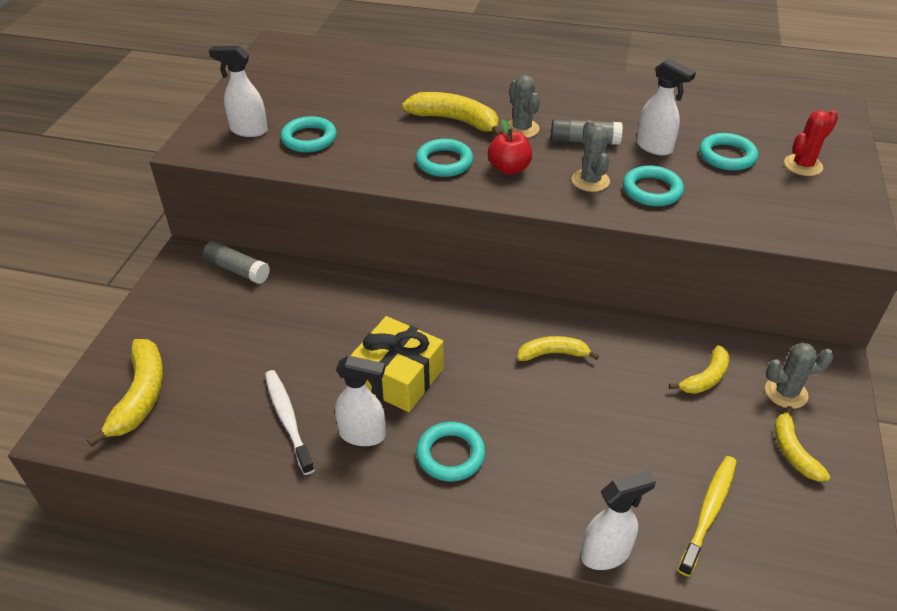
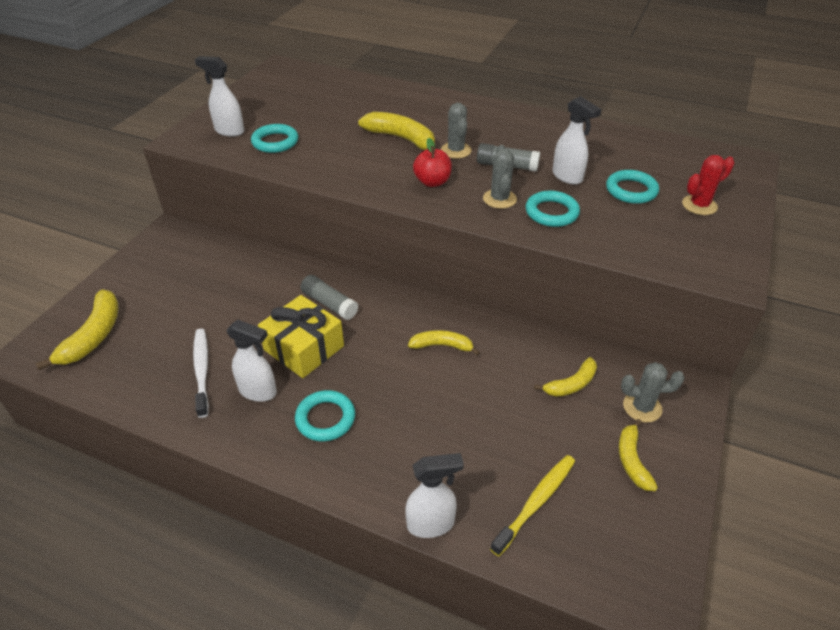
camera: 10 degrees right, 0 degrees up
(237, 270) = (204, 245): grey glue stick -> grey glue stick (329, 304)
(444, 162) = (379, 171): turquoise ring -> none

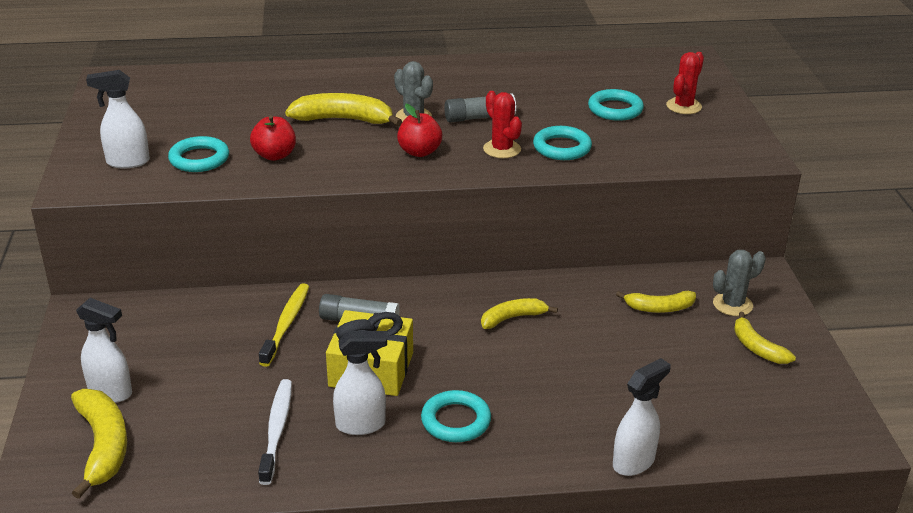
camera: 30 degrees left, 10 degrees down
(202, 370) = (277, 430): white toothbrush -> white toothbrush turned 45 degrees clockwise
(326, 154) = (275, 155): none -> red apple
(499, 199) = (502, 149): grey cactus -> red cactus
(536, 502) = (707, 409): yellow toothbrush -> yellow toothbrush (286, 324)
(567, 177) = (547, 112): white spray bottle -> white spray bottle (111, 392)
(571, 384) = (659, 308): yellow banana -> yellow banana turned 60 degrees clockwise

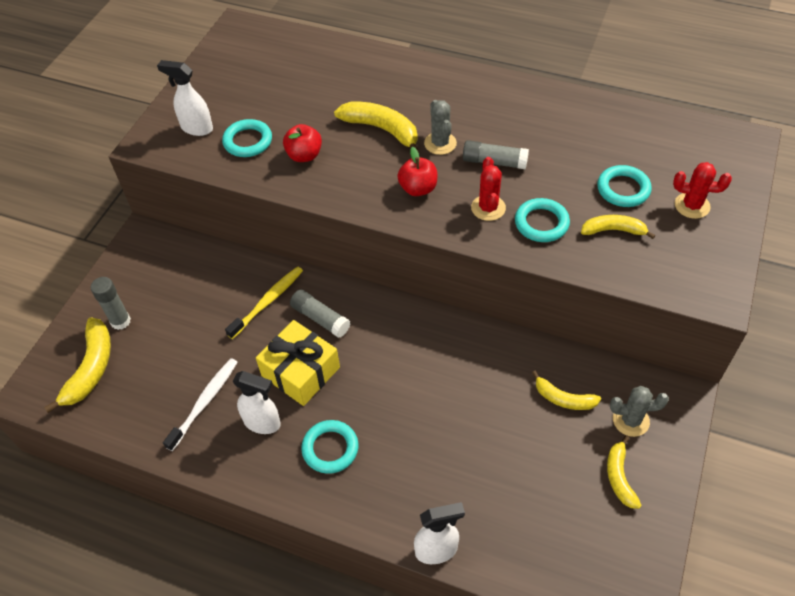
camera: 30 degrees right, 20 degrees up
(111, 392) = (120, 321): white spray bottle -> grey glue stick
(512, 318) = (436, 362): yellow banana -> yellow banana (613, 230)
(683, 106) = (692, 205): red cactus -> red cactus turned 45 degrees clockwise

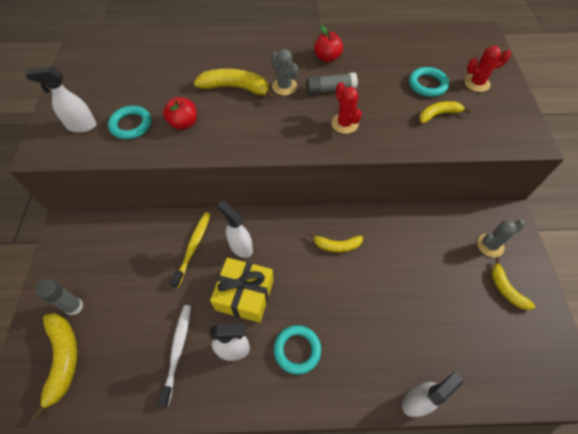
camera: 25 degrees left, 5 degrees up
(320, 318) = (240, 247): grey glue stick -> white spray bottle
(418, 188) = (285, 124): red apple -> red apple (327, 58)
(541, 223) = (388, 124): turquoise ring -> none
(563, 399) = (440, 246): yellow banana -> yellow banana (337, 246)

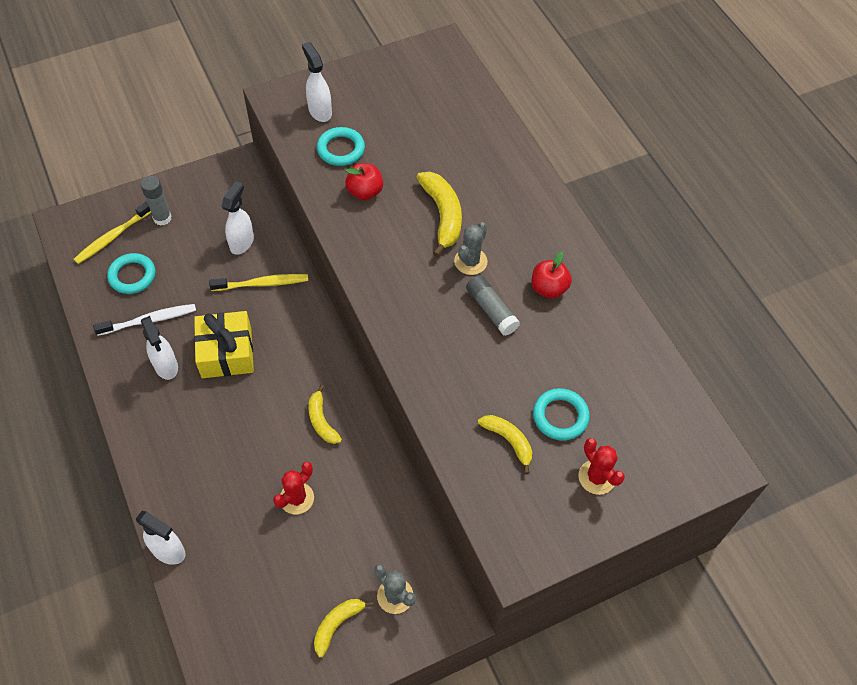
camera: 65 degrees right, 0 degrees up
(63, 359) = (113, 237): yellow banana -> yellow toothbrush
(240, 247) = (281, 326): white spray bottle -> white spray bottle (242, 242)
(297, 350) = (185, 422): turquoise ring -> turquoise ring (132, 276)
(344, 124) = (440, 342): red cactus -> red cactus (296, 498)

